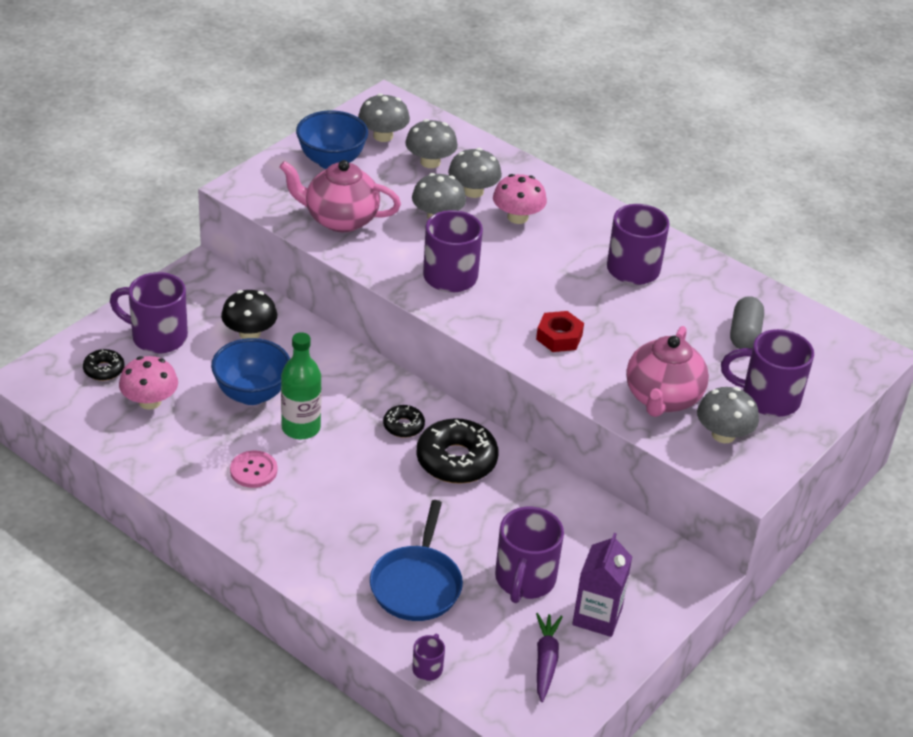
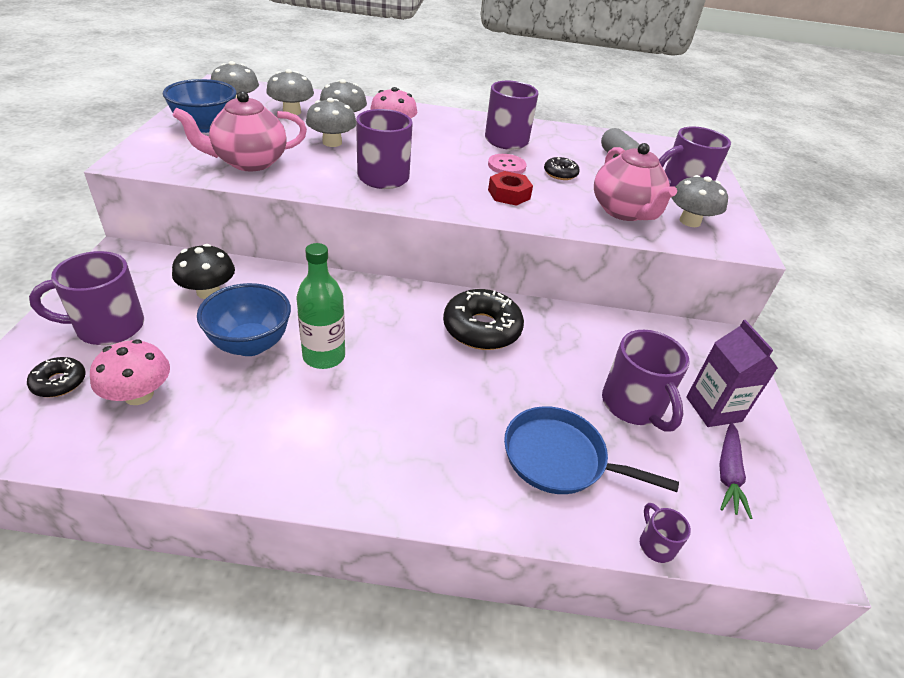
camera: 35 degrees left, 0 degrees up
(253, 470) = (309, 418): pink button -> pink button (506, 166)
(403, 426) = (413, 318): black donut -> black donut (560, 174)
(417, 584) = (560, 458): blue pan -> blue pan turned 135 degrees clockwise
(545, 661) = (728, 473): purple carrot -> purple carrot turned 135 degrees counterclockwise

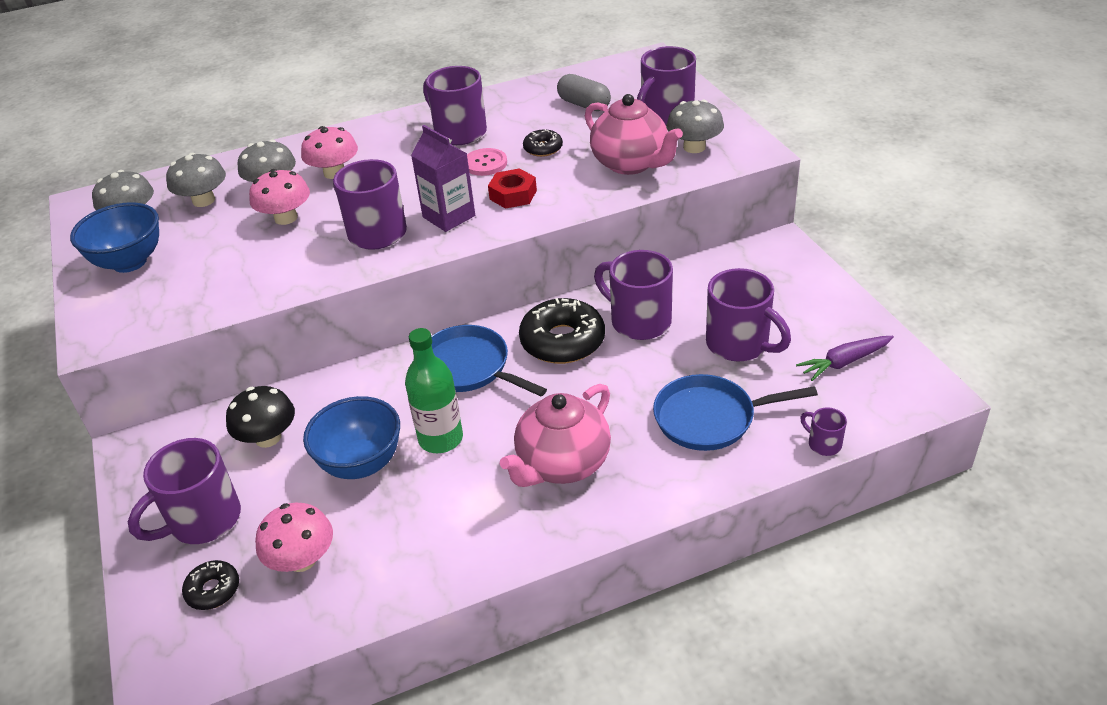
camera: 20 degrees left, 0 degrees up
(249, 162) = (223, 281): pink teapot -> pink teapot (562, 464)
(332, 142) = (286, 218): grey mushroom -> pink mushroom
(392, 313) = (468, 367): none -> blue pan
(557, 343) = (639, 321): none -> purple mug
(713, 409) = (804, 314): purple carton -> purple carton (449, 216)
(728, 473) = (844, 362): purple carrot -> purple carrot turned 75 degrees clockwise

